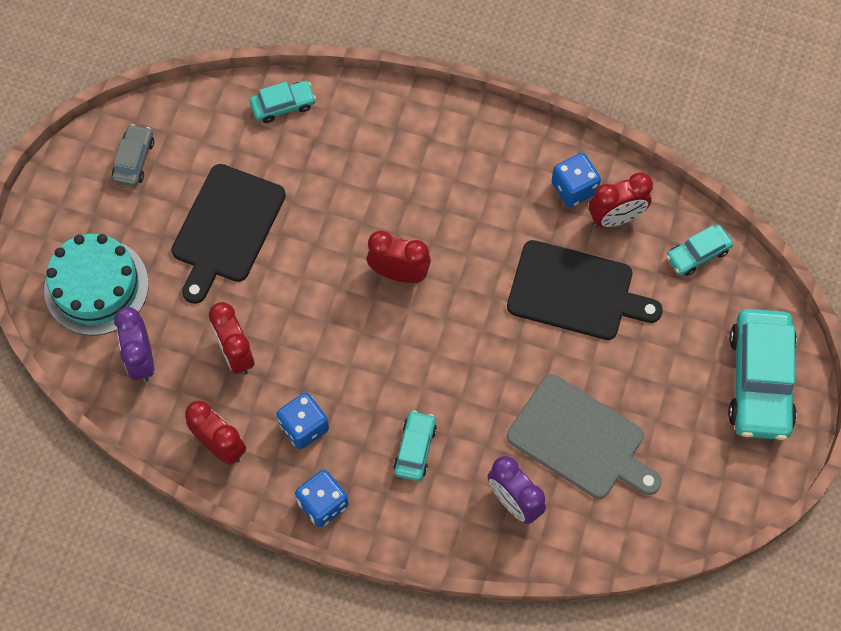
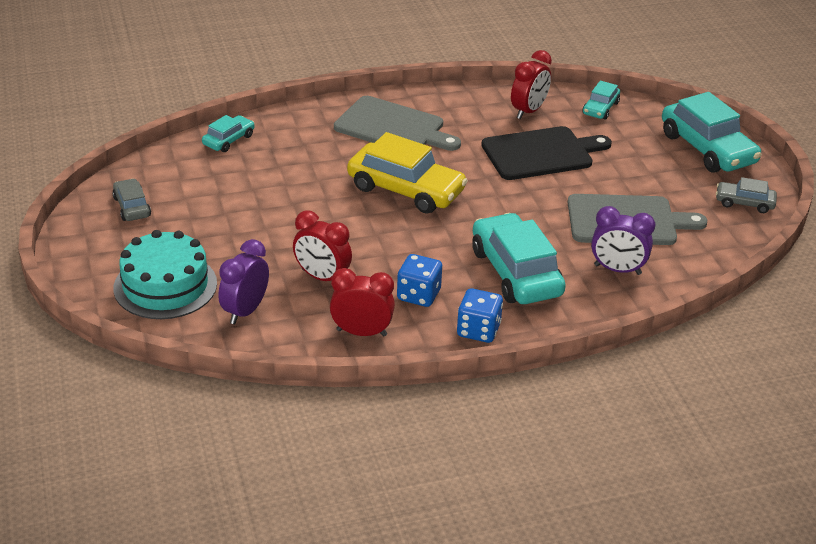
camera: 35 degrees left, 30 degrees down
(141, 359) = (245, 311): purple clock -> purple clock turned 75 degrees clockwise
(226, 228) = (246, 215): black cutting board -> none
(399, 273) = (406, 190): red clock -> yellow car
(415, 449) = (516, 272): turquoise car -> turquoise car, size x1.97
(456, 170) = (393, 127): none -> grey cutting board
(574, 188) = (485, 108): blue dice -> none
(725, 483) = (744, 203): none -> grey car

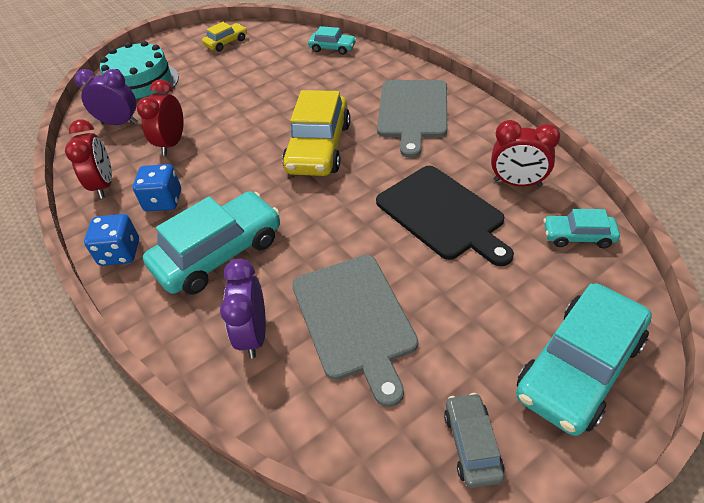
camera: 75 degrees right, 10 degrees up
(132, 207) = (226, 43): grey car -> yellow car

